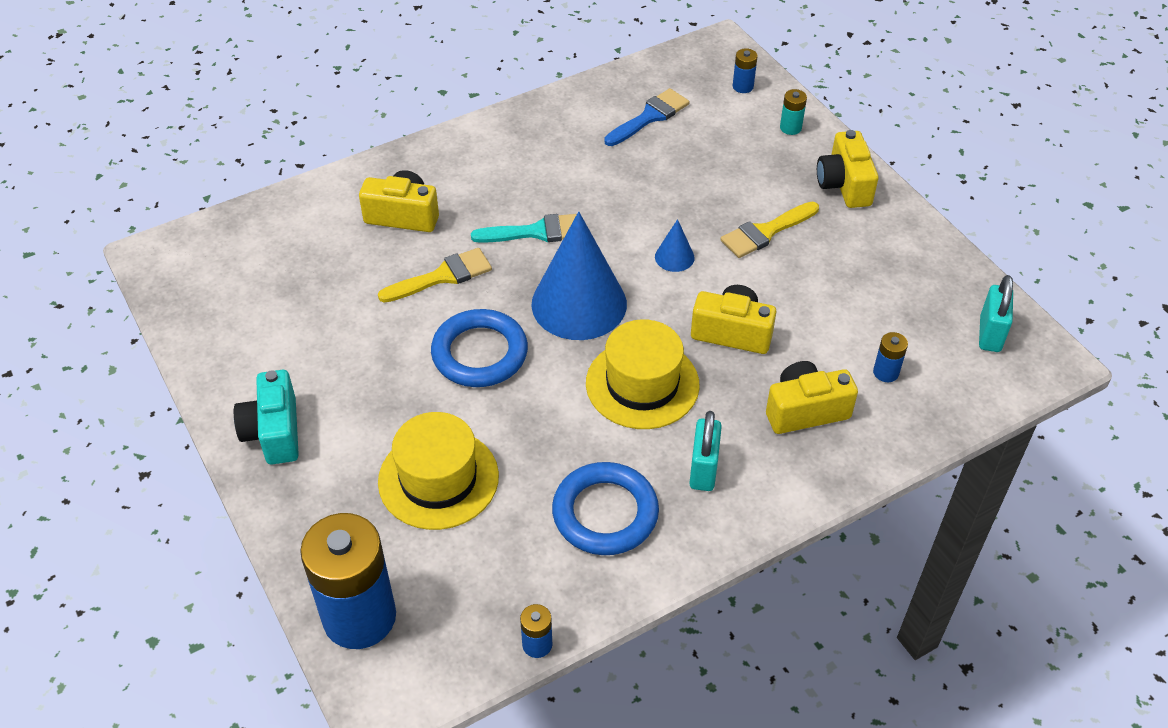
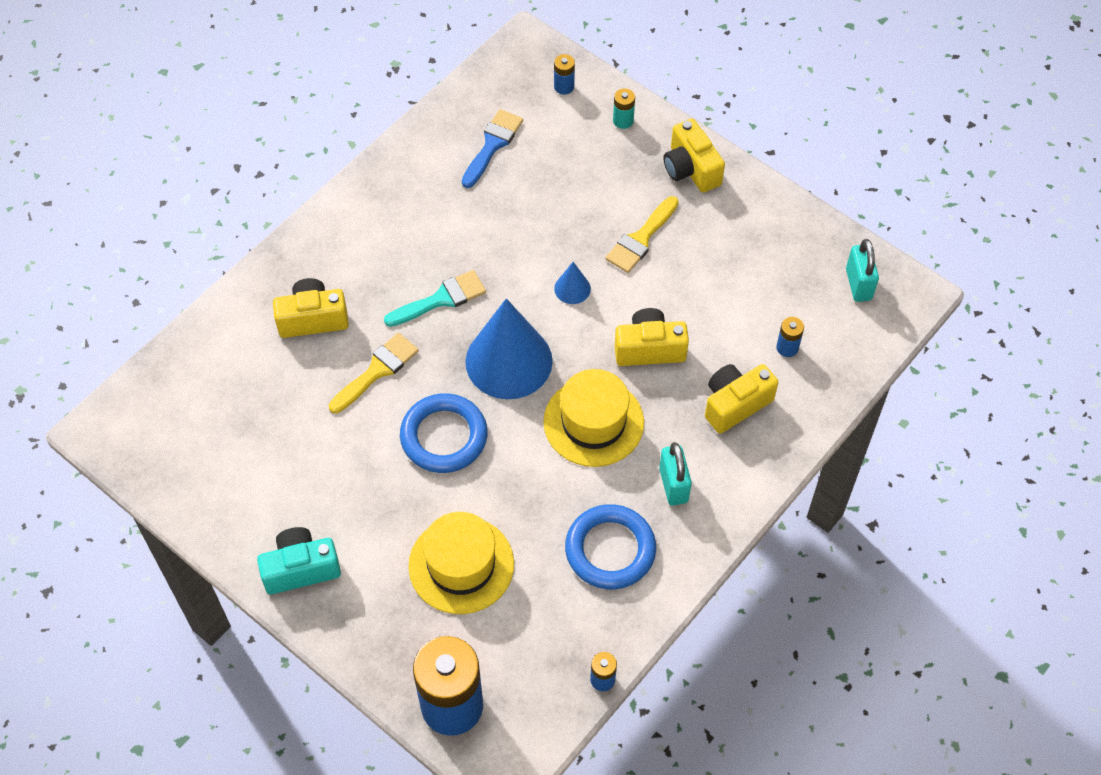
camera: 20 degrees left, 10 degrees up
(274, 432) = (301, 569): turquoise camera -> turquoise camera turned 105 degrees clockwise

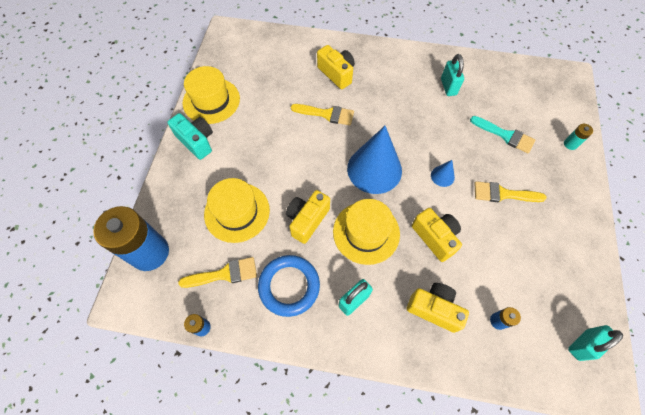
camera: 60 degrees right, 5 degrees up
(236, 515) = (211, 101): none -> yellow hat
(440, 195) = (448, 87): none -> turquoise padlock
(441, 299) = (388, 119): turquoise brush -> turquoise brush (505, 135)
(444, 436) = (308, 163): blue ring -> none
(492, 145) = (497, 93): blue brush -> none
(545, 621) = (224, 274): none -> yellow brush
(564, 86) = (563, 105): blue battery -> none
(691, 169) = (572, 196): yellow camera -> yellow camera (307, 220)

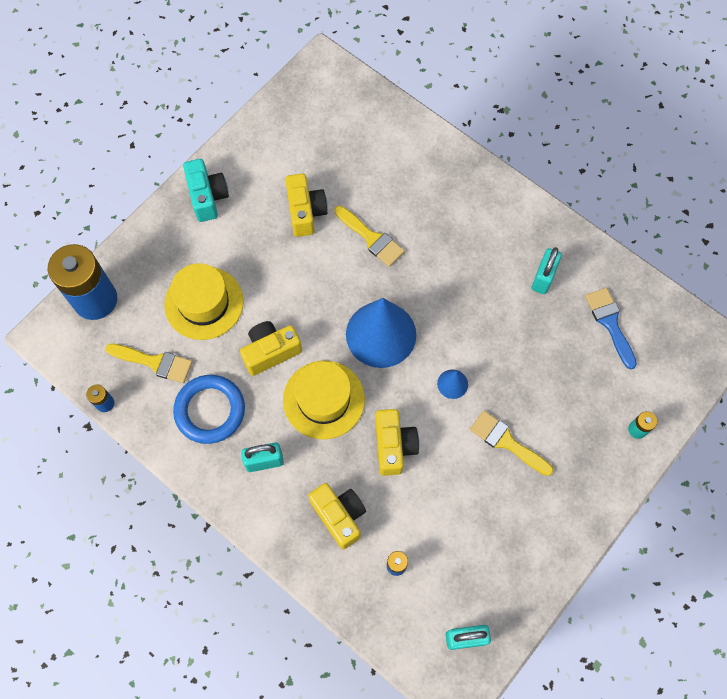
camera: 30 degrees right, 5 degrees up
(211, 101) = (251, 153): yellow hat -> none
(337, 74) = (418, 191): yellow camera -> yellow camera (305, 212)
(505, 92) = (610, 323): none -> blue brush
(505, 135) = (565, 376): turquoise brush -> none

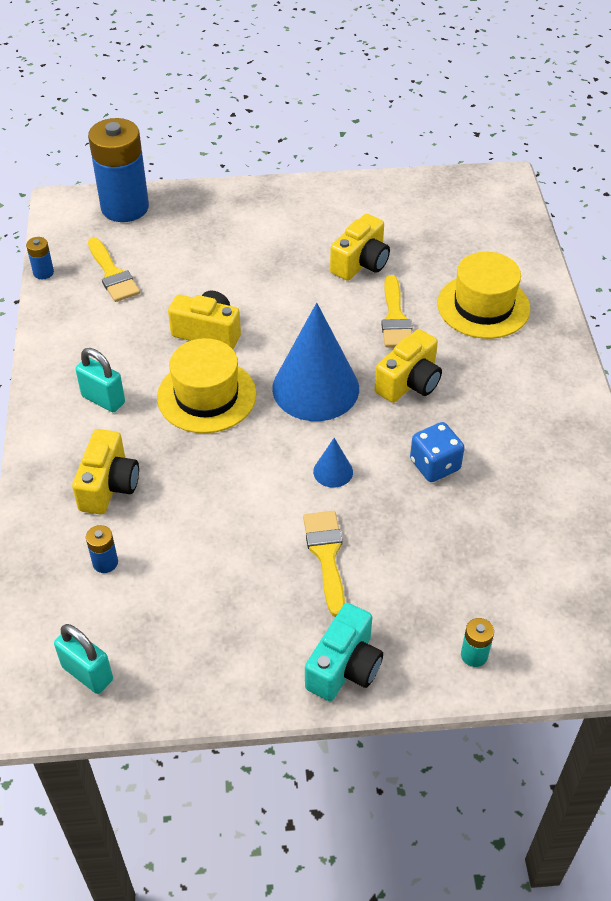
camera: 45 degrees right, 20 degrees down
(204, 303) = (200, 264): yellow hat -> yellow hat (483, 306)
(207, 197) = (293, 202): turquoise camera -> turquoise camera (344, 667)
(210, 410) = (109, 334): blue ring -> none
(393, 446) = (220, 474): yellow camera -> yellow camera (409, 382)
(501, 327) = (435, 465): none -> blue dice
(543, 278) = (525, 459): turquoise padlock -> none
(610, 323) = (553, 545): blue brush -> none

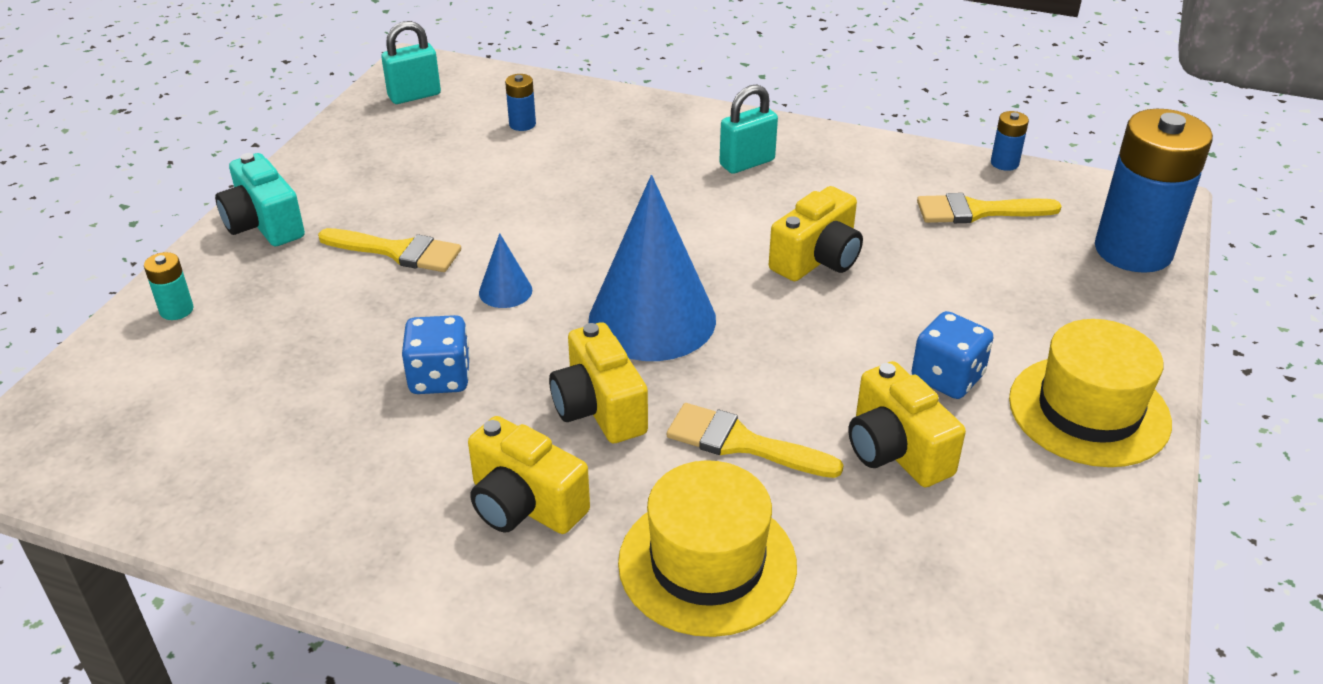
camera: 115 degrees right, 10 degrees down
(109, 486) = (617, 143): yellow camera -> yellow camera (524, 505)
(206, 396) = (701, 231): yellow hat -> yellow hat (1089, 411)
(290, 257) = (947, 378): none -> blue dice

